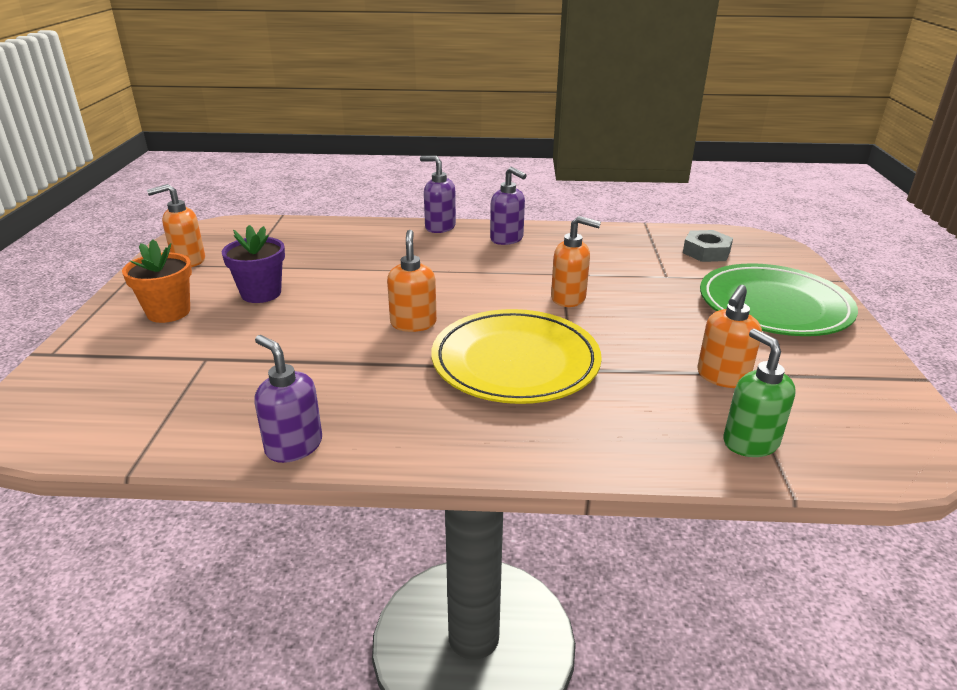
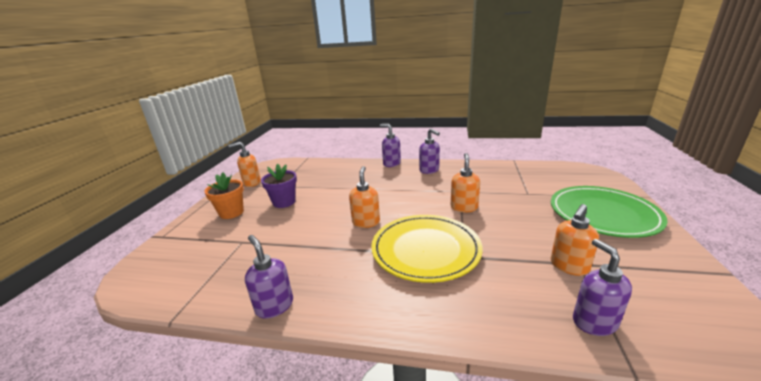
camera: 10 degrees right, 5 degrees down
(569, 298) = (464, 207): orange soap dispenser -> orange soap dispenser turned 105 degrees counterclockwise
(706, 252) = (554, 178): grey nut -> none
(750, 442) = (594, 322): green soap dispenser -> purple soap dispenser

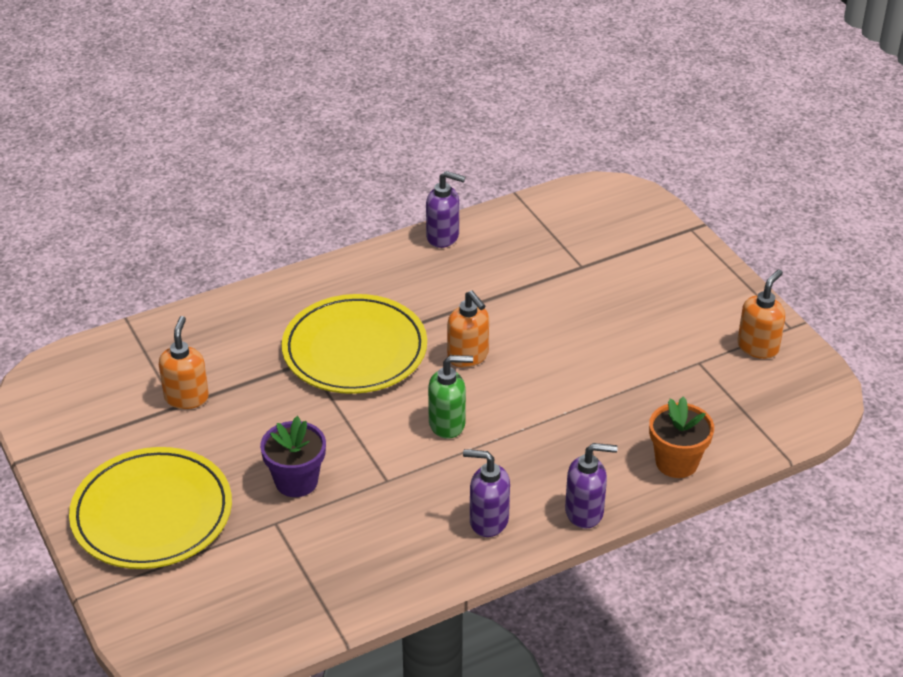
camera: 140 degrees right, 15 degrees up
(231, 213) = (674, 289): orange flower pot -> orange flower pot (676, 462)
(284, 202) = (633, 337): purple flower pot -> purple flower pot (296, 481)
(411, 200) = (447, 424): none -> green soap dispenser
(464, 207) = (356, 443): orange soap dispenser -> none
(594, 322) = (157, 345): purple soap dispenser -> none
(603, 214) = (152, 513): green plate -> yellow plate

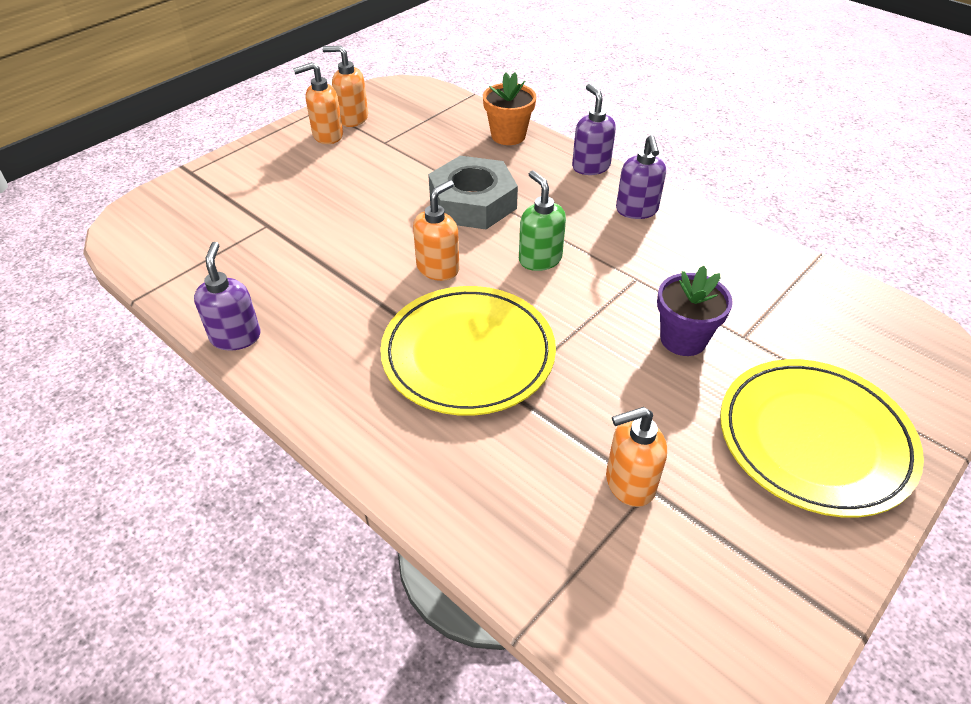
camera: 110 degrees left, 5 degrees up
(558, 402) = (472, 202): none -> grey nut
(727, 323) = (327, 136): none -> orange soap dispenser

